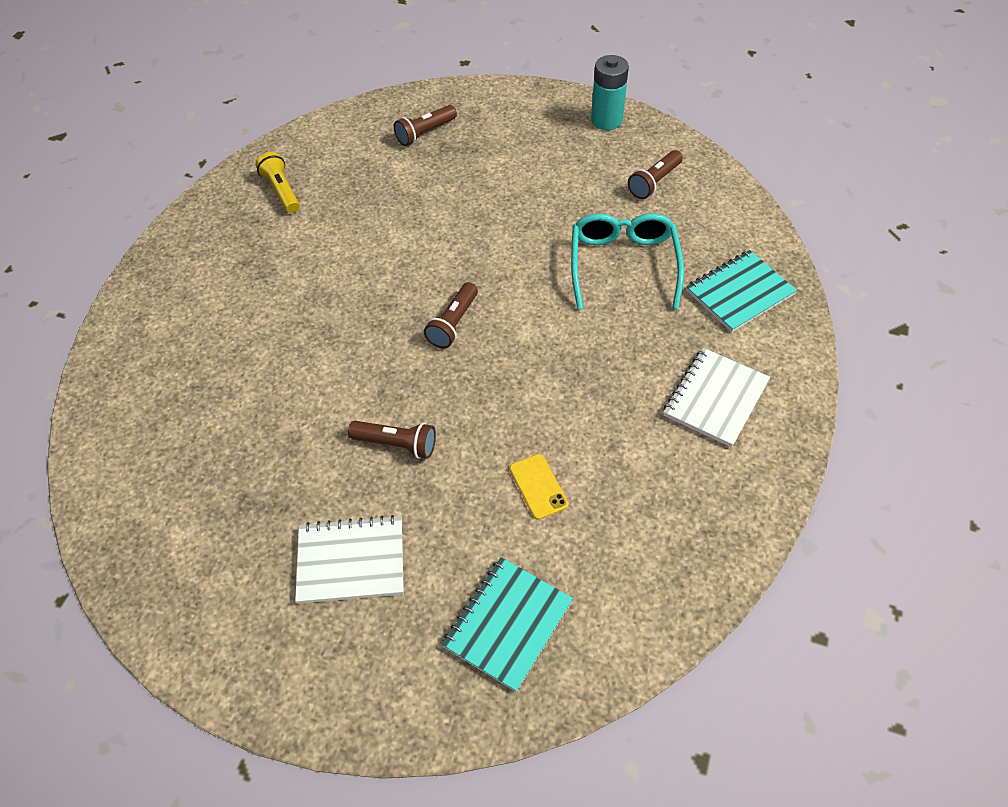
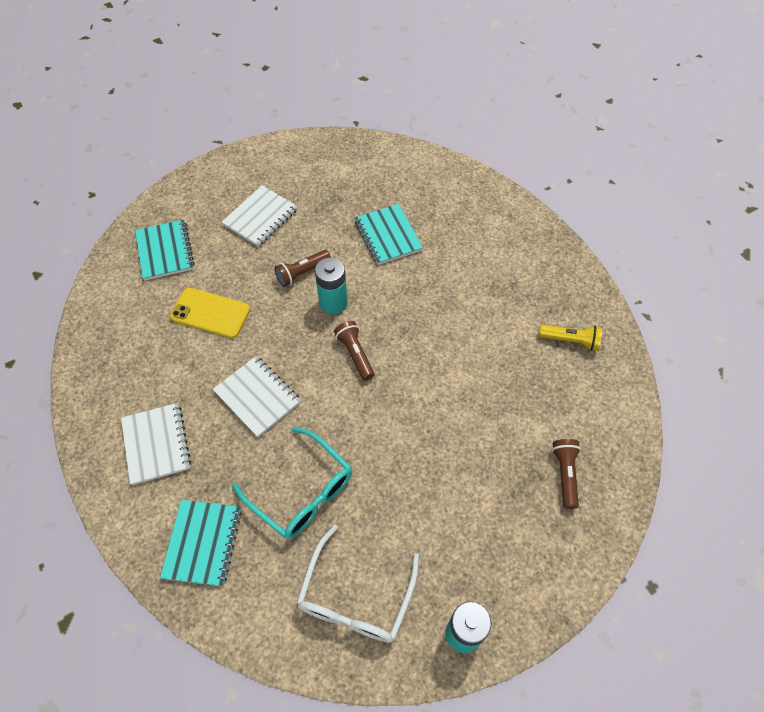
camera: 130 degrees right, 5 degrees up
(265, 404) = (388, 235): none -> turquoise notebook
(410, 385) = (333, 303): none -> turquoise battery
(538, 486) = (210, 313): yellow phone -> yellow phone, size x1.63
(581, 362) = (257, 397): none -> white notebook
(654, 182) = (356, 596): brown flashlight -> white glasses

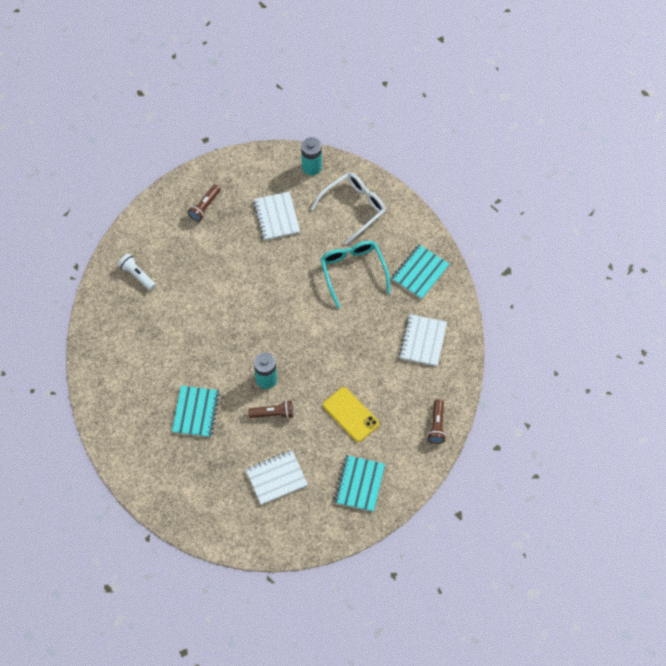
camera: 150 degrees left, 5 degrees up
(257, 397) = (349, 339): white notebook -> white notebook (276, 217)
(355, 354) = (274, 336): brown flashlight -> brown flashlight (436, 425)
(570, 341) = (137, 275): yellow flashlight -> white flashlight

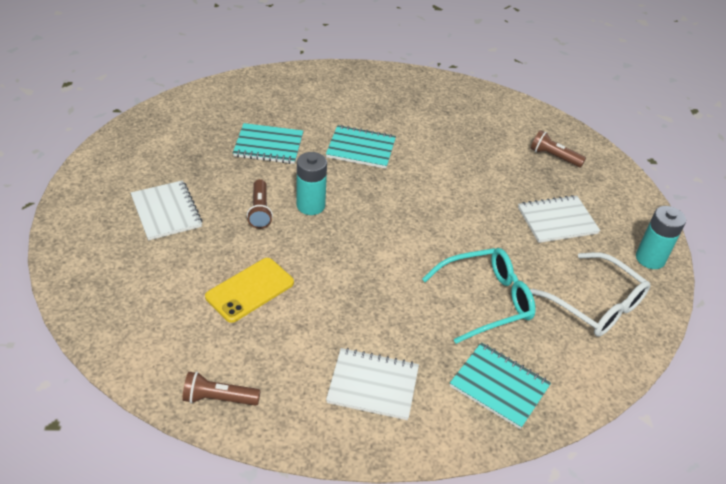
camera: 85 degrees right, 20 degrees down
(137, 275) = (448, 104): white flashlight -> none
(359, 484) = (137, 296): turquoise notebook -> turquoise notebook (361, 149)

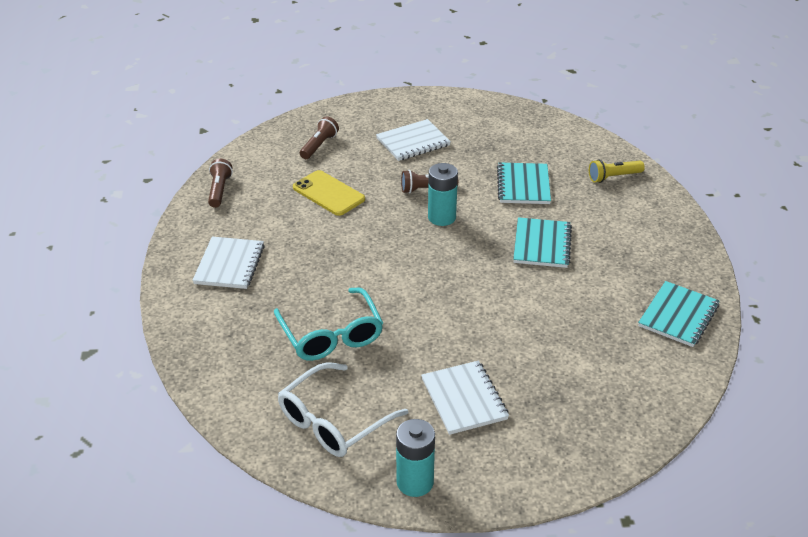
camera: 90 degrees right, 5 degrees down
(268, 92) = (613, 177): none -> yellow flashlight
(499, 386) = (226, 340): turquoise notebook -> turquoise notebook (678, 316)
(554, 157) = (589, 406): brown flashlight -> brown flashlight (319, 146)

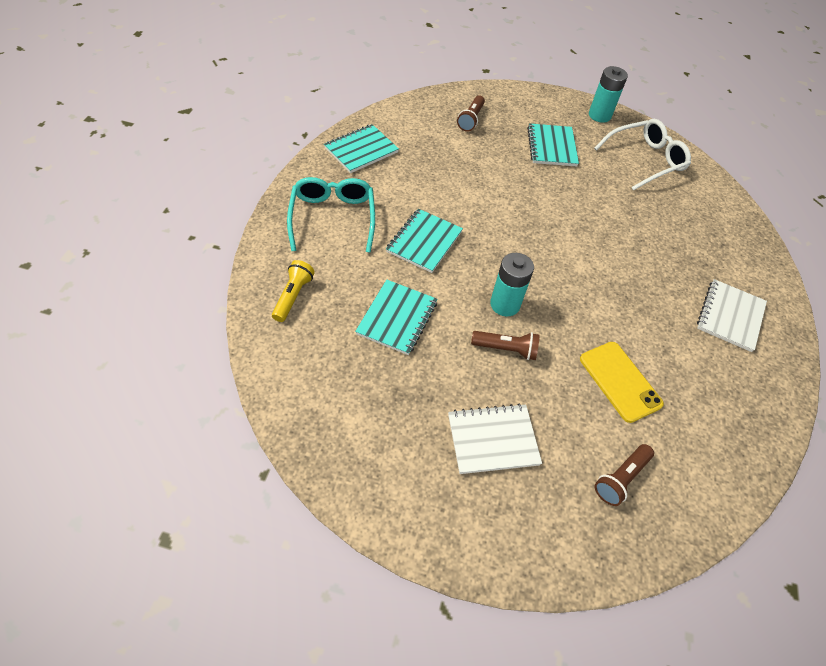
camera: 165 degrees left, 15 degrees up
(219, 190) = (752, 432): brown flashlight -> brown flashlight (470, 119)
(331, 334) = (639, 219): turquoise glasses -> turquoise glasses (332, 218)
(464, 399) = (551, 147): white notebook -> turquoise notebook
(613, 177) = (293, 296): yellow flashlight -> yellow flashlight turned 75 degrees counterclockwise

